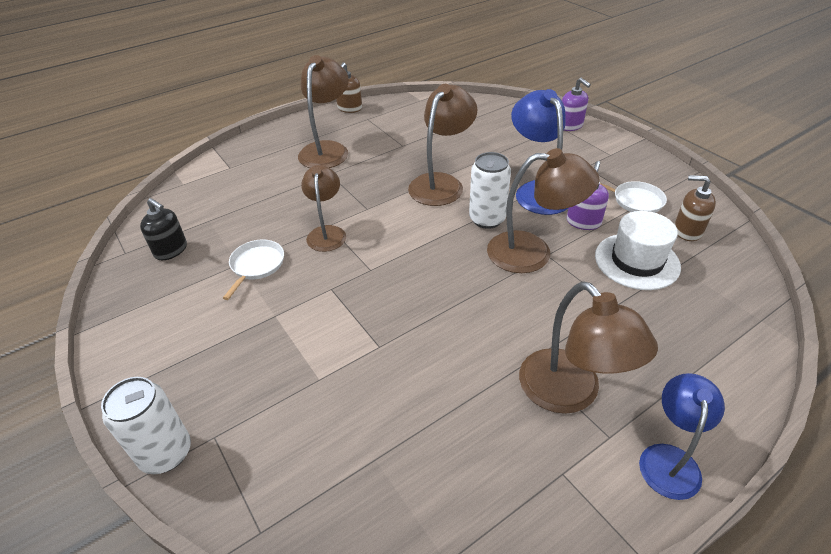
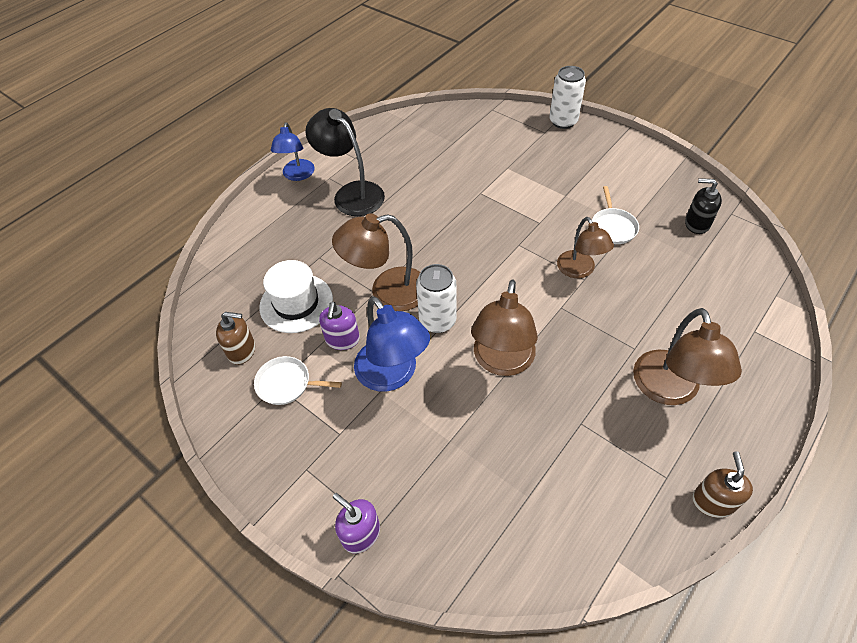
camera: 165 degrees right, 10 degrees up
(570, 394) = (352, 193): brown lamp -> black lamp

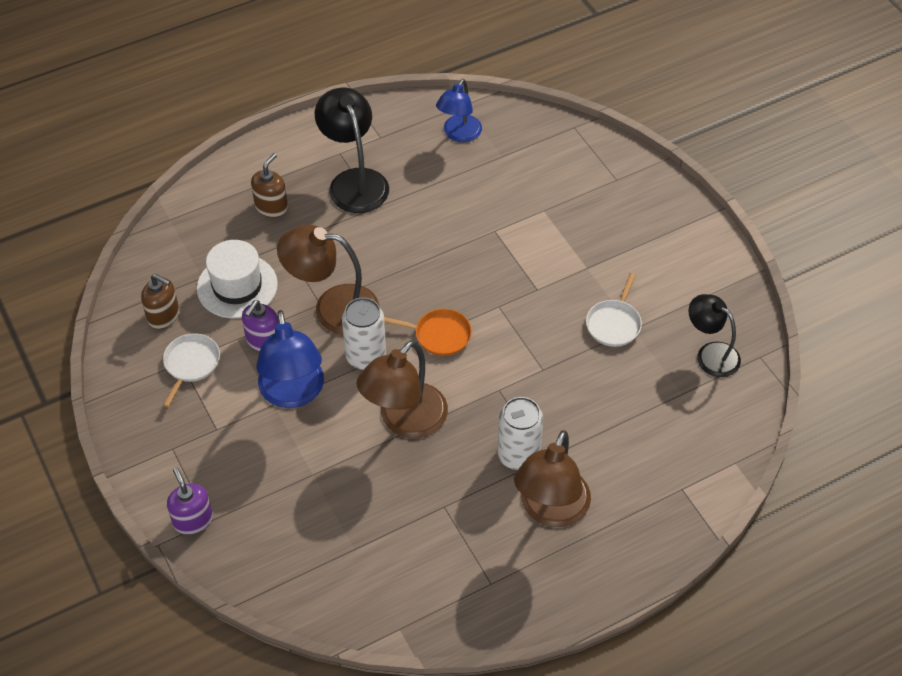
camera: 20 degrees right, 0 degrees up
(287, 384) = (191, 364): white pan -> white pan turned 75 degrees clockwise
(297, 175) = (307, 138): blue lamp -> blue lamp (459, 134)
(487, 282) = (439, 335): none -> orange pan
(563, 121) = (648, 173): white can -> white can (518, 455)
(579, 270) = (544, 358): brown lamp -> none
(696, 224) = (710, 354): black soap dispenser -> black lamp
(713, 501) = (518, 619): brown soap dispenser -> brown soap dispenser (271, 207)

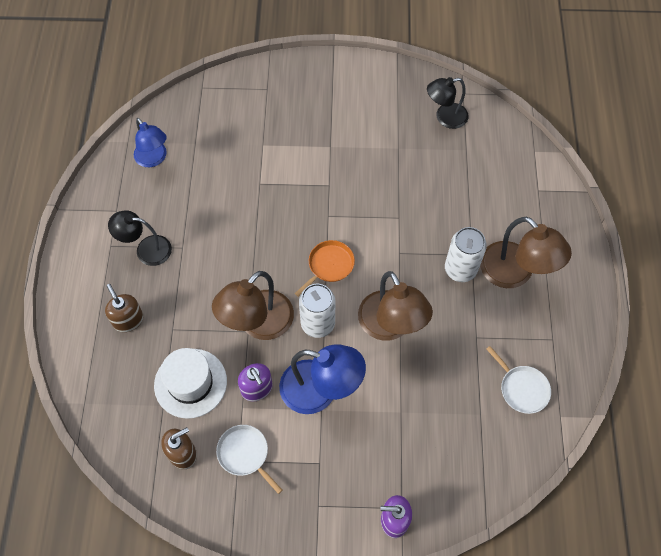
camera: 60 degrees left, 10 degrees up
(354, 181) = (146, 249): black lamp -> black lamp, size x0.66
(614, 323) = (387, 156): white pan -> white pan (522, 389)

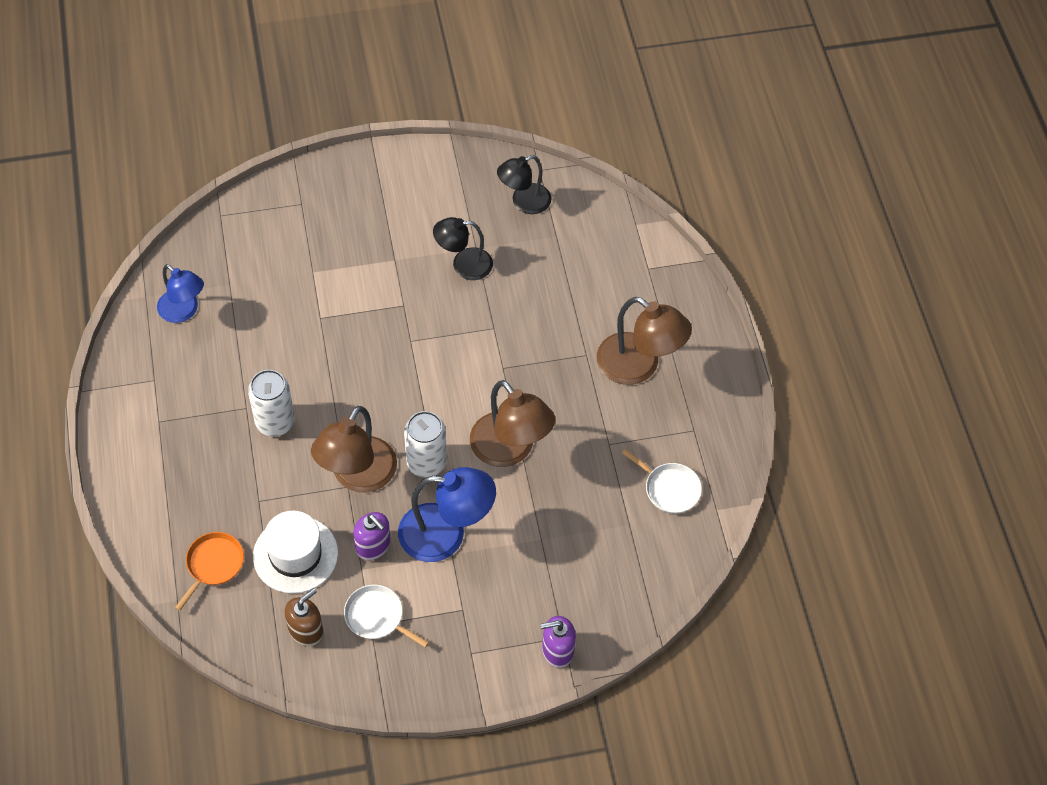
camera: 15 degrees left, 5 degrees down
(128, 320) = (203, 500): brown soap dispenser -> none
(146, 249) = (203, 418): black lamp -> black lamp (463, 264)
(329, 265) = (425, 396): orange pan -> orange pan (213, 564)
(460, 269) = (576, 373): white can -> white can (275, 422)

